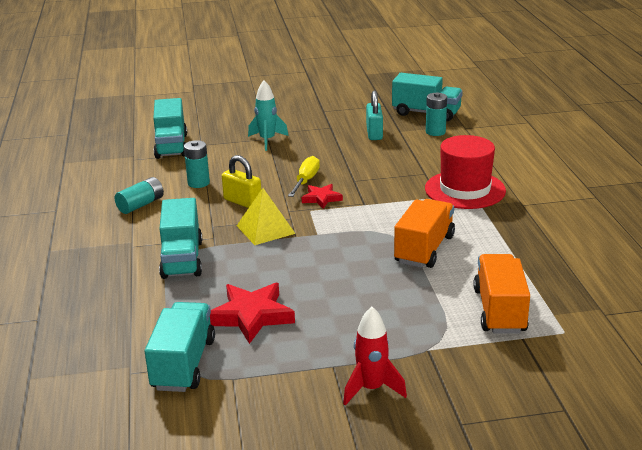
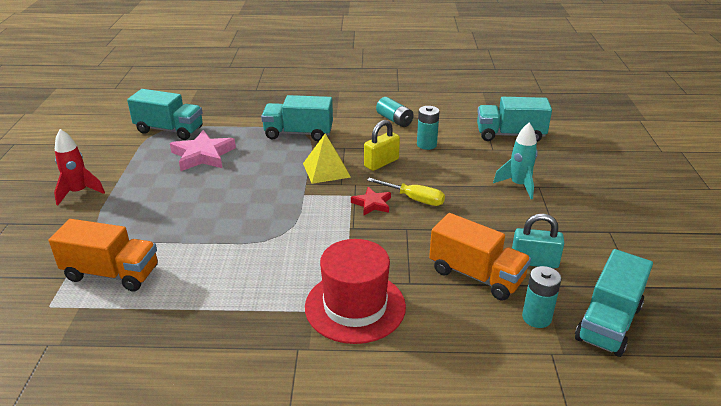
camera: 100 degrees right, 5 degrees up
(251, 316) = (203, 155): red star -> pink star
(424, 249) = (242, 250): orange truck -> orange truck (476, 275)

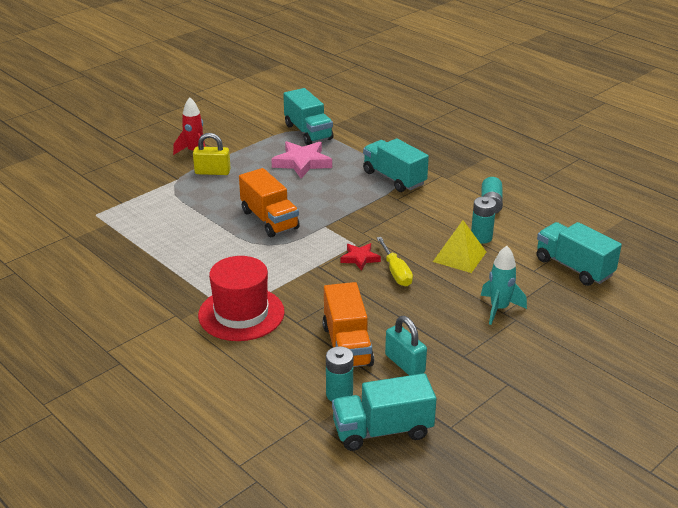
camera: 45 degrees right, 0 degrees up
(111, 273) = (145, 214): orange truck -> orange truck (269, 220)
(326, 170) = (368, 217): yellow pyramid -> yellow pyramid (459, 256)
(381, 163) = (418, 233): yellow padlock -> yellow padlock (212, 172)

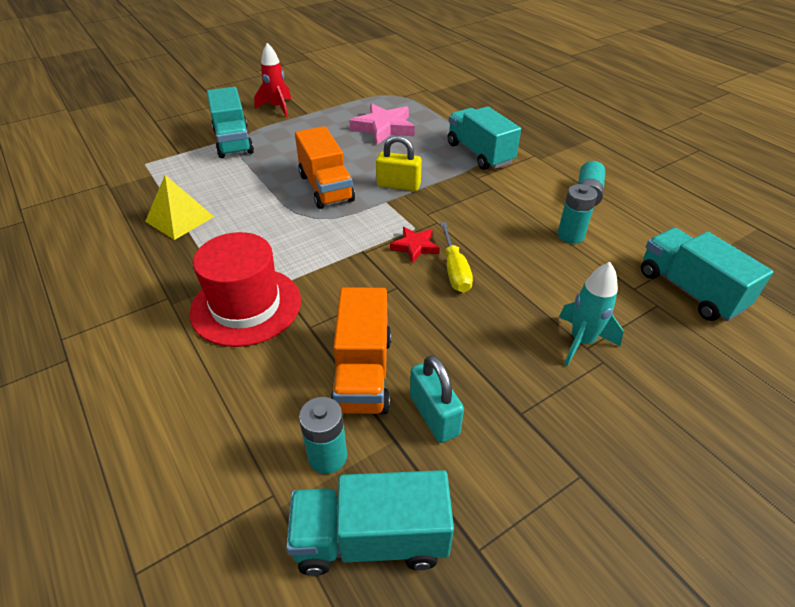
camera: 10 degrees right, 10 degrees up
(212, 172) = (286, 129): yellow padlock -> yellow padlock (398, 185)
(308, 132) = (400, 97): turquoise truck -> turquoise truck (233, 142)
(459, 256) = (539, 258): yellow pyramid -> yellow pyramid (179, 219)

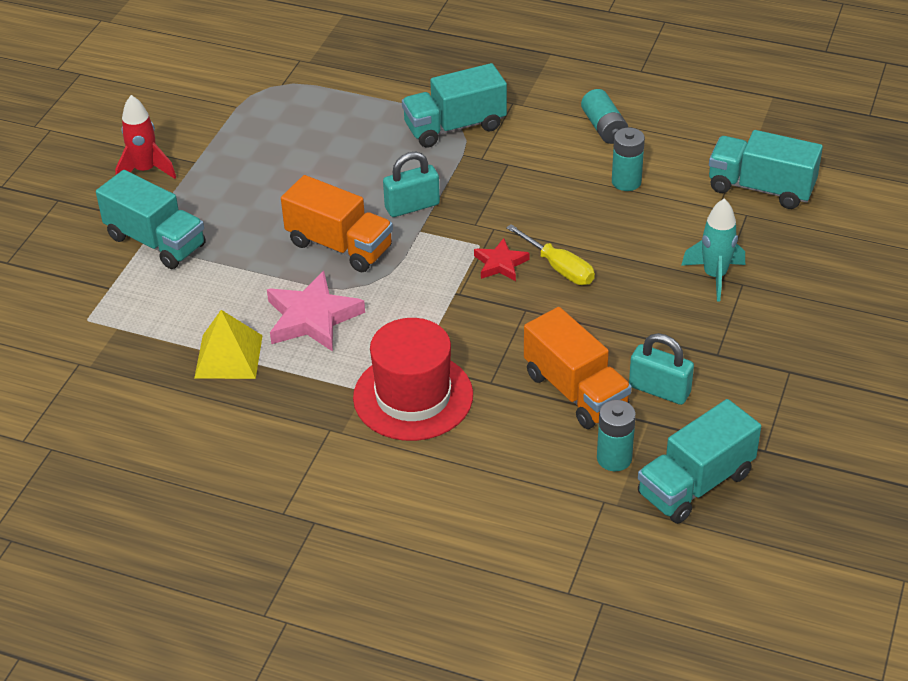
camera: 35 degrees left, 0 degrees up
(384, 128) = (313, 141): pink star -> pink star (312, 318)
(398, 185) = (412, 206): yellow padlock -> turquoise padlock
(480, 153) = (455, 127): turquoise truck -> turquoise truck turned 45 degrees counterclockwise

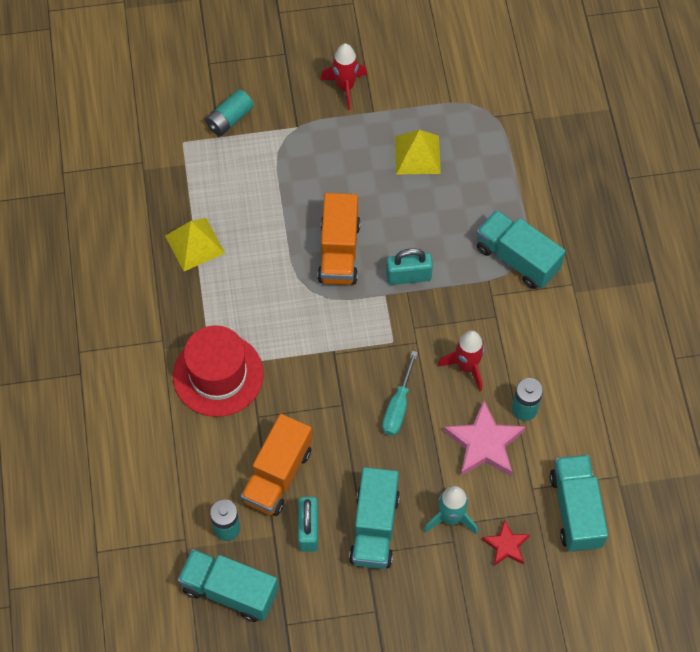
camera: 60 degrees right, 20 degrees up
(156, 241) = (278, 137): turquoise truck -> turquoise truck (374, 527)
(276, 149) = (417, 154): none -> yellow pyramid
(312, 318) = (258, 274): pink star -> pink star (484, 444)
(412, 206) = (408, 276): turquoise padlock -> turquoise padlock turned 45 degrees counterclockwise
(500, 264) = (380, 365): red star -> red star (506, 545)
(549, 203) = (466, 367): none -> red rocket
(559, 268) = (398, 407): yellow screwdriver -> turquoise screwdriver
(604, 127) = (582, 363): turquoise battery -> turquoise battery (230, 119)

